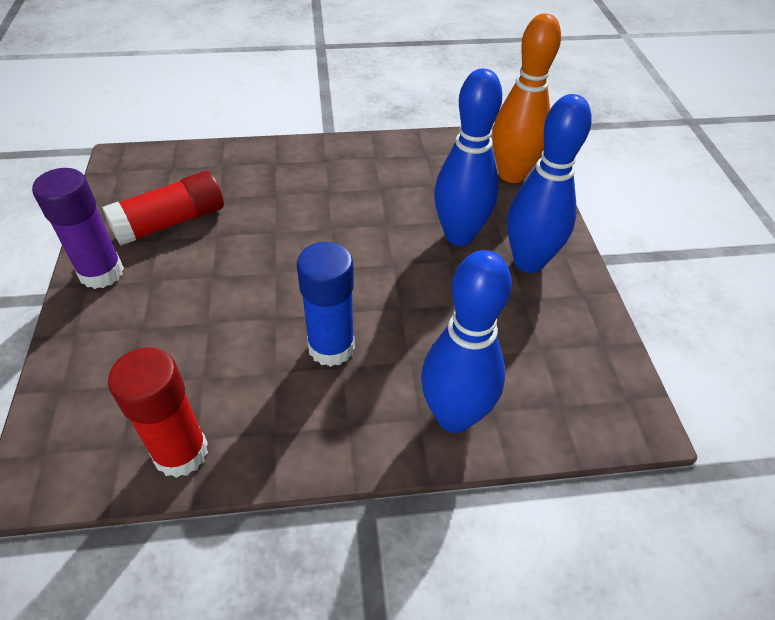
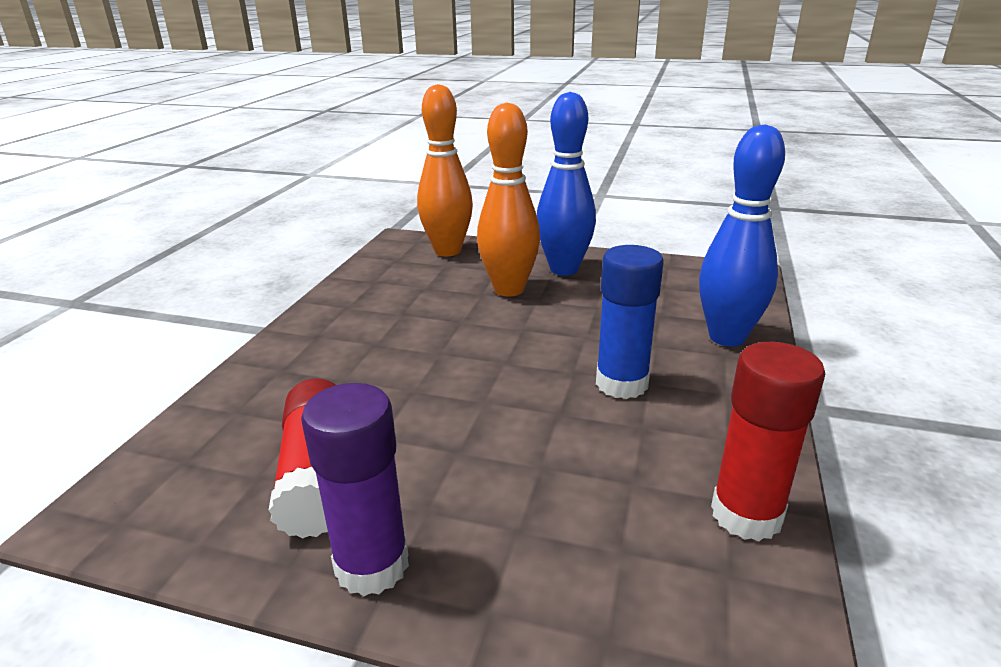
camera: 65 degrees left, 20 degrees down
(459, 236) = (509, 289): blue bowling pin -> orange bowling pin

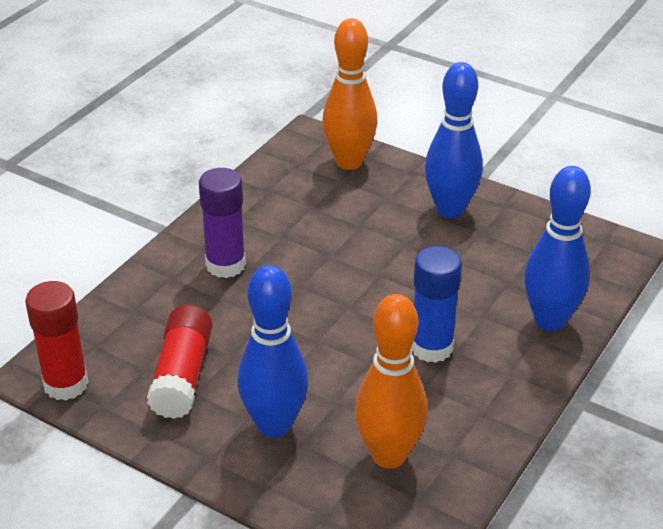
camera: 15 degrees right, 10 degrees up
(372, 565) = (203, 444): purple glue stick -> purple glue stick (225, 265)
(470, 513) = (274, 425): none -> blue bowling pin
(509, 289) = (386, 226): orange bowling pin -> orange bowling pin (389, 455)
(746, 515) = (456, 467): red glue stick -> red glue stick (66, 384)

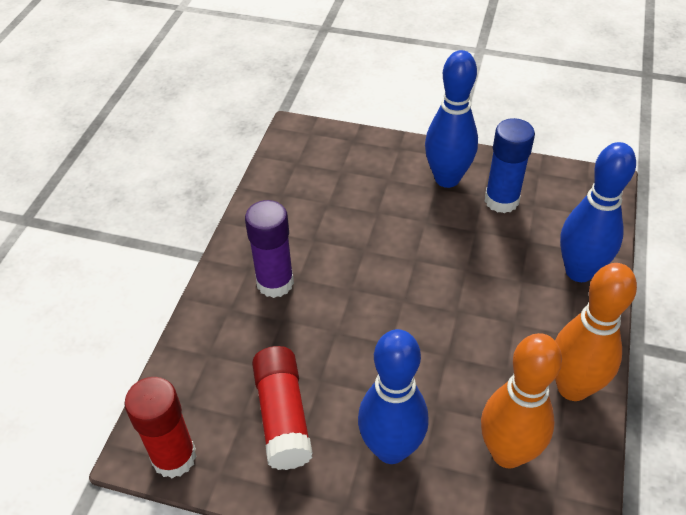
camera: 15 degrees left, 10 degrees up
(349, 162) = (341, 150): orange bowling pin -> orange bowling pin (572, 387)
(431, 347) = (493, 325): blue glue stick -> blue glue stick (501, 200)

